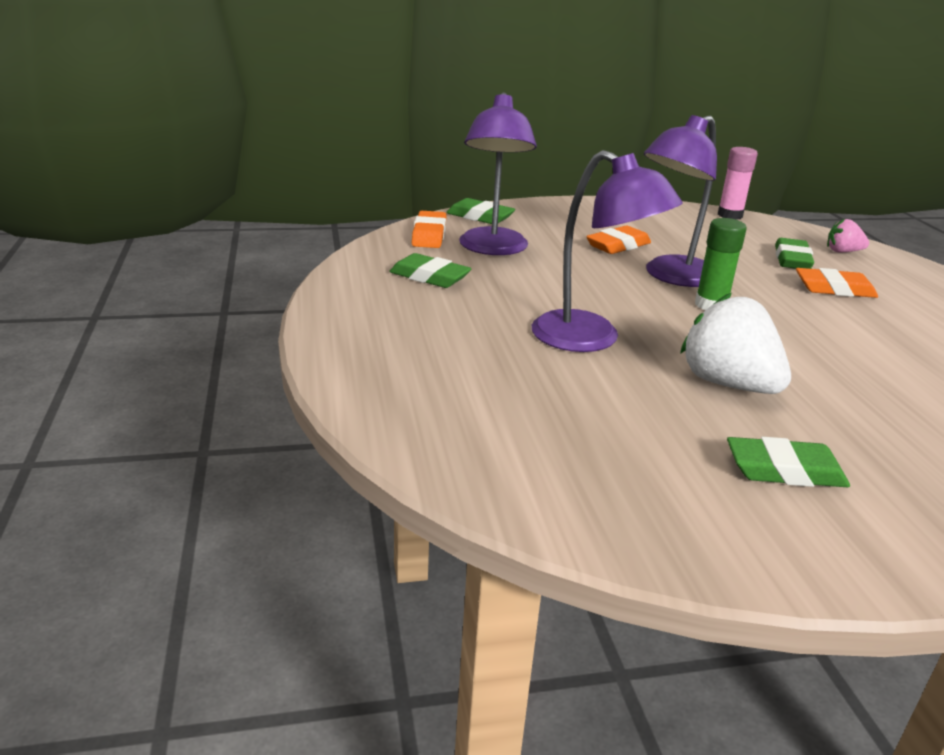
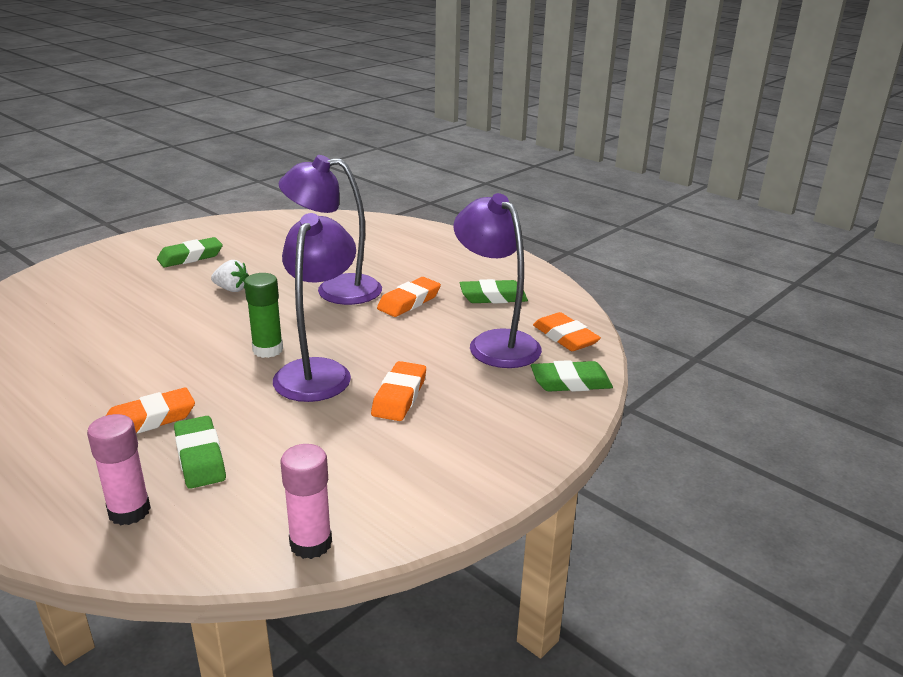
camera: 145 degrees right, 0 degrees up
(522, 300) = (409, 302): none -> orange eraser
(728, 384) = (232, 289): white strawberry -> white strawberry, size x0.52
(842, 251) = (129, 511): pink strawberry -> pink glue stick

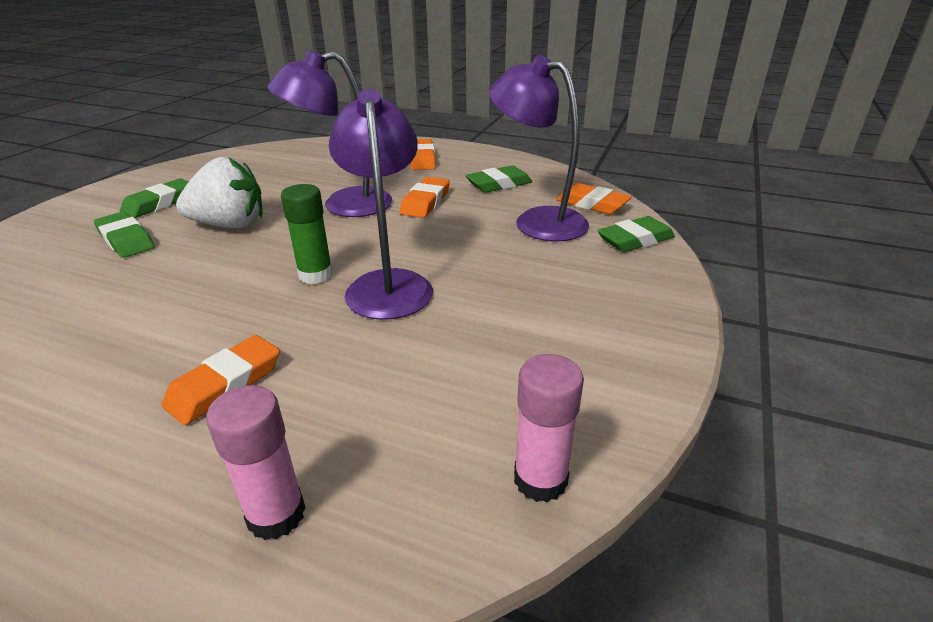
camera: 20 degrees left, 5 degrees up
(200, 457) = (323, 413): green eraser -> green eraser (126, 240)
(232, 289) = (230, 225): white strawberry -> white strawberry, size x1.92
(399, 396) = (493, 289): orange eraser -> orange eraser (422, 159)

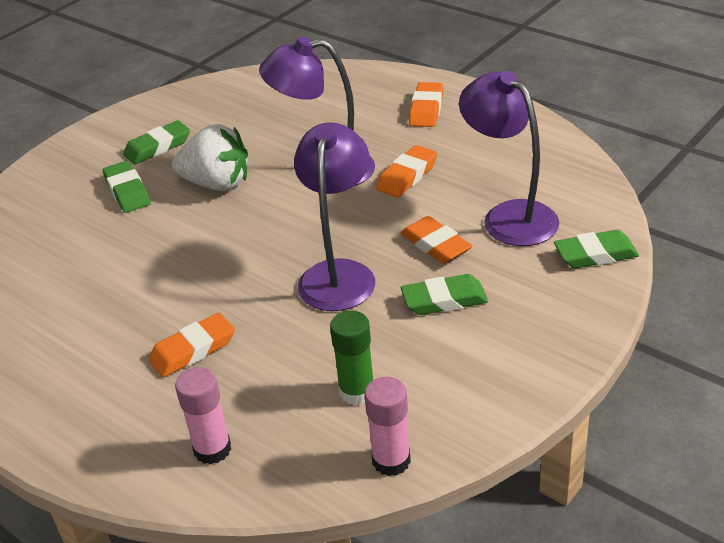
camera: 20 degrees right, 5 degrees up
(315, 275) = (280, 254): green glue stick -> green glue stick (357, 392)
(499, 184) = (493, 158): green eraser -> green eraser (444, 300)
(592, 204) = (579, 200): orange eraser -> orange eraser (435, 245)

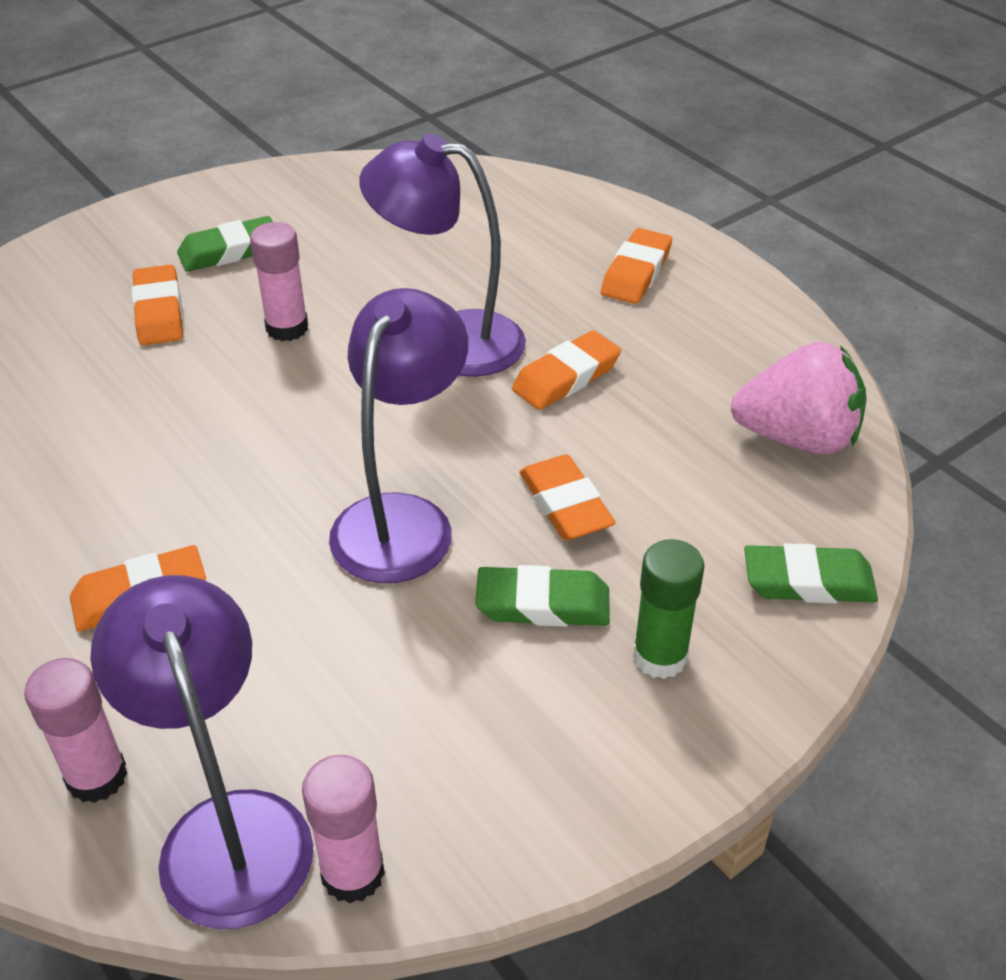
camera: 10 degrees right, 5 degrees up
(127, 191) = (159, 312): green eraser -> orange eraser
(217, 184) = (287, 328): white strawberry -> pink glue stick
(357, 392) = (349, 733): green glue stick -> green glue stick (660, 656)
(509, 216) = (696, 481): purple lamp -> purple lamp (227, 829)
(560, 180) = (797, 438): none -> pink strawberry

